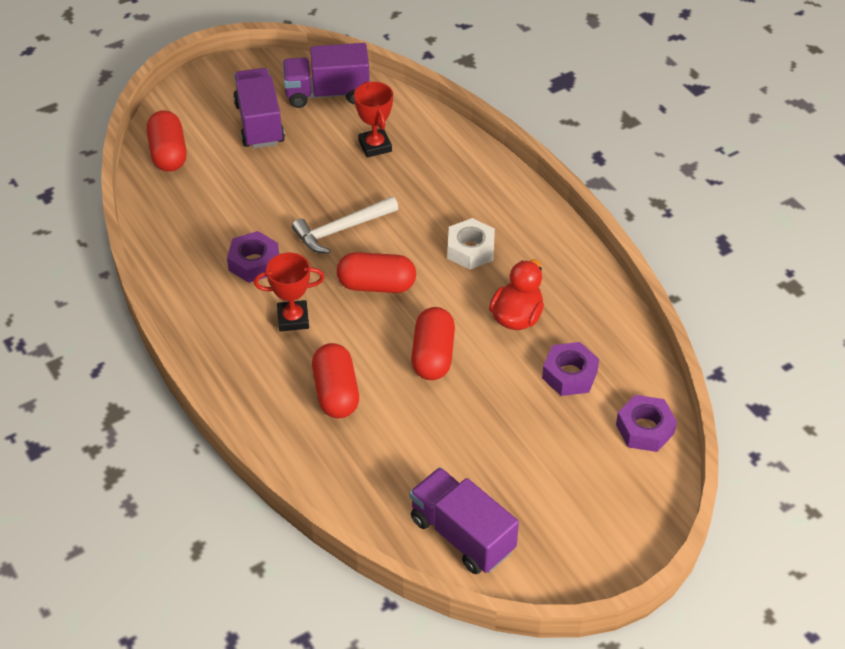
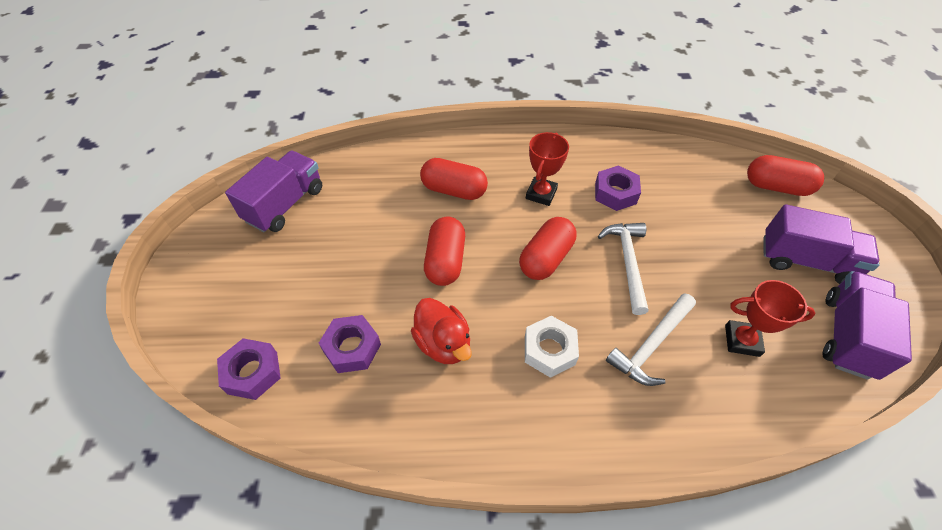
camera: 120 degrees right, 5 degrees up
(418, 193) = (651, 345): none -> white hammer
(433, 355) = (445, 261): red capsule -> red capsule turned 60 degrees clockwise
(462, 534) = (285, 204): purple truck -> purple truck turned 45 degrees counterclockwise

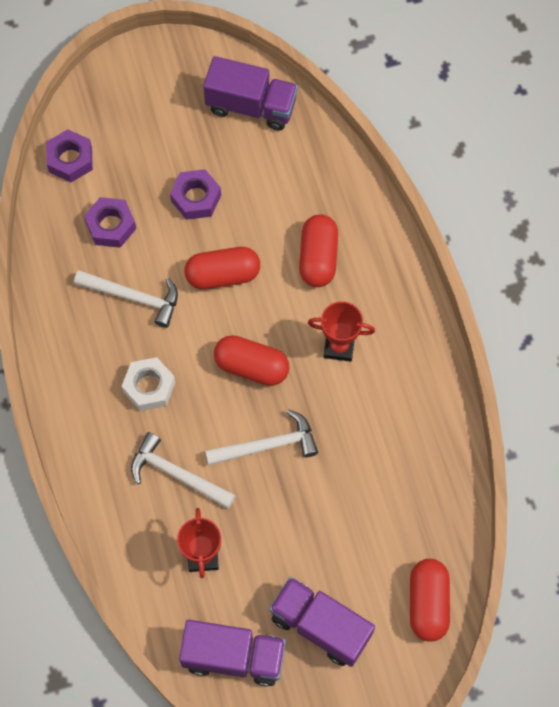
camera: 75 degrees right, 15 degrees up
(443, 343) = (134, 297): red duck -> white hammer
(615, 193) = (363, 424): purple nut -> purple nut (196, 198)
(805, 261) = (320, 626): purple truck -> purple truck turned 120 degrees clockwise

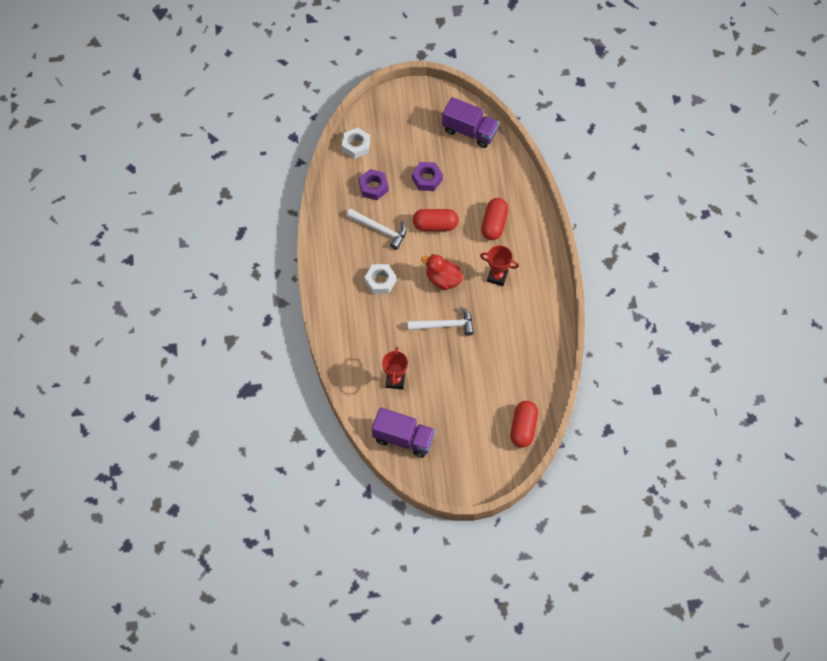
camera: 10 degrees right, 5 degrees down
(70, 160) = (356, 146): purple nut -> white nut
(177, 474) = (388, 332): white hammer -> none
(251, 366) = (443, 279): red capsule -> red duck
(320, 626) = (457, 430): purple truck -> none

